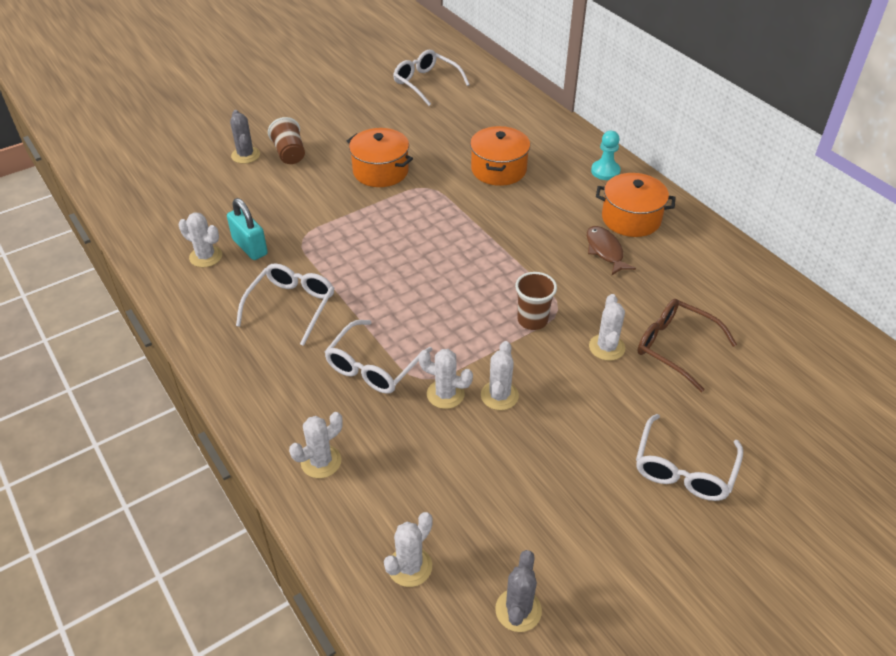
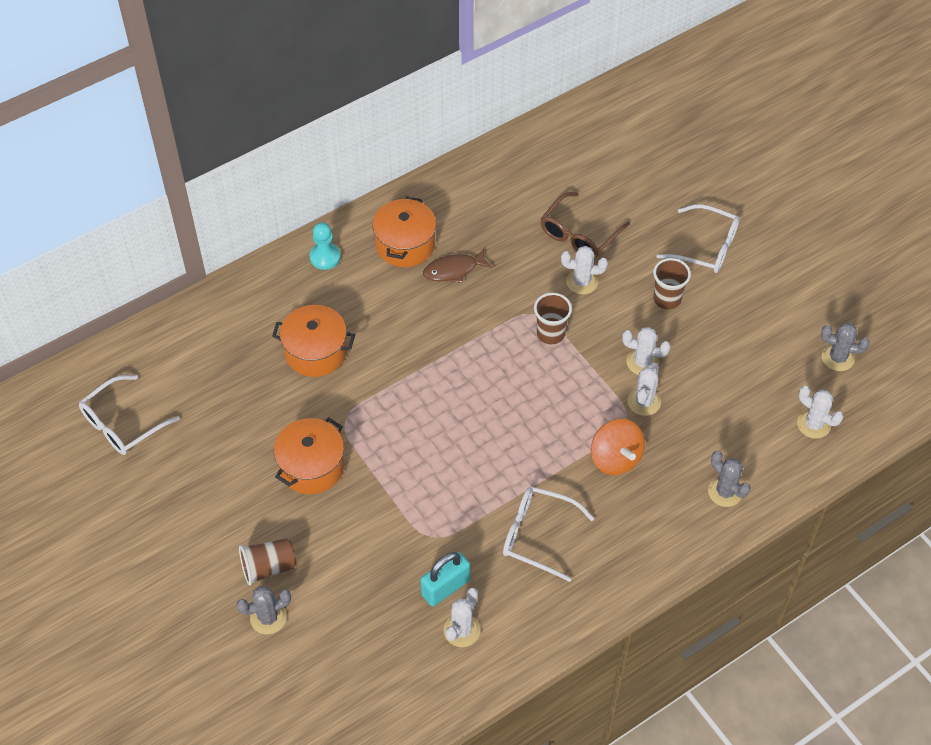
camera: 90 degrees left, 10 degrees up
(321, 461) = (725, 492): white cactus -> grey cactus
(373, 367) = (615, 458): white glasses -> orange spinning top
(593, 423) = (667, 299): none -> brown cup

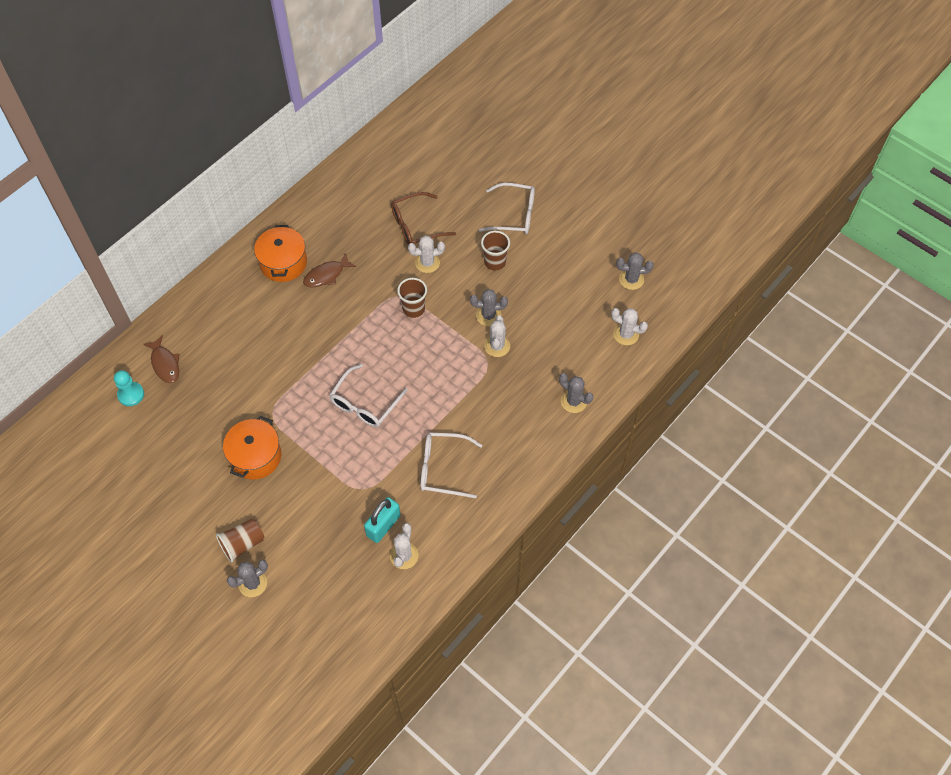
camera: 15 degrees left, 5 degrees up
(122, 424) = (95, 458): white glasses -> white glasses (365, 404)
(233, 332) = (165, 364): none -> brown fish
(316, 352) = (235, 364): orange pot -> none
(325, 257) = (222, 287): turquoise pawn -> turquoise pawn (131, 394)
(579, 234) = (416, 226): brown glasses -> brown glasses turned 45 degrees clockwise
(615, 458) = (486, 395): orange spinning top -> none
(642, 362) = (488, 315): white cactus -> grey cactus

